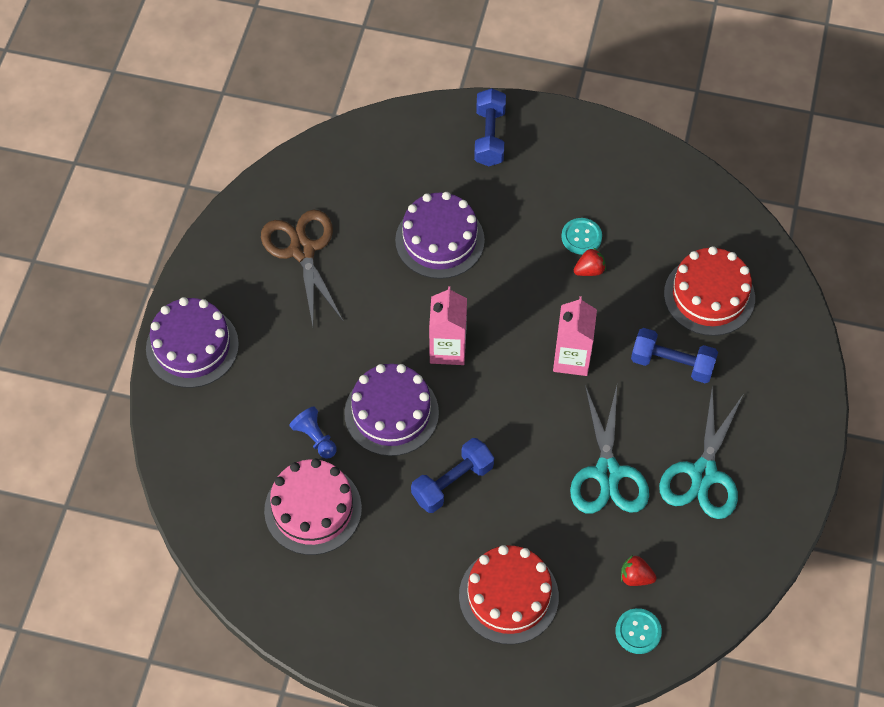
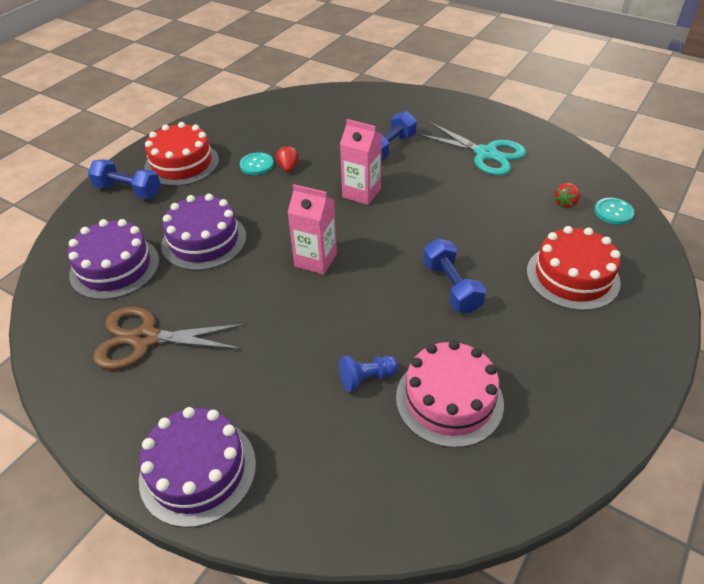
camera: 70 degrees left, 15 degrees down
(391, 413) = (363, 312): purple cake -> purple cake (115, 267)
(607, 473) = (471, 197): turquoise scissors -> none
(709, 296) = (343, 121): red cake -> red cake (182, 163)

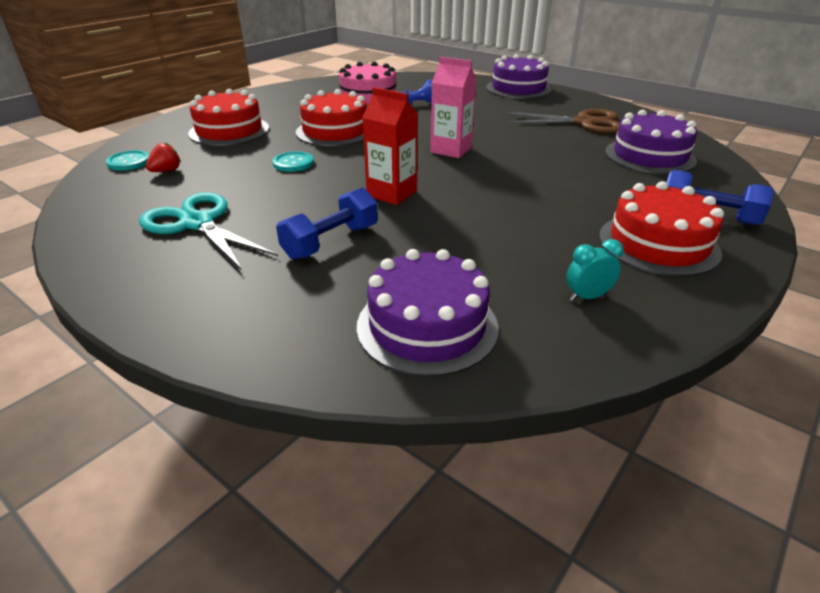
camera: 175 degrees left, 10 degrees down
(204, 241) = (570, 167): purple cake -> purple cake (427, 326)
(242, 128) = (587, 297): none -> turquoise clock
(256, 165) = (538, 233): turquoise button -> turquoise button (293, 163)
(288, 167) = (489, 227): red strawberry -> none
(361, 193) = (392, 193): pink carton -> red carton
(451, 287) = (335, 131): blue dumbbell -> red cake

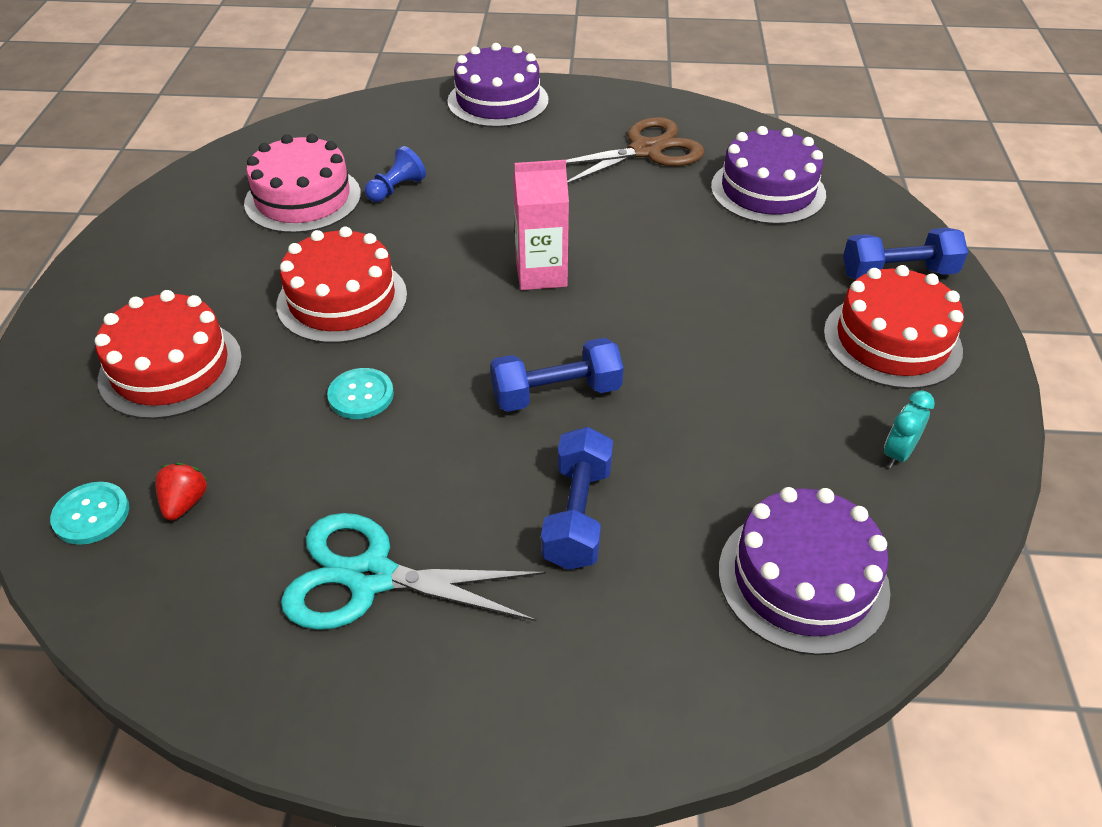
camera: 35 degrees left, 10 degrees up
(392, 193) = (556, 393): red carton -> blue dumbbell

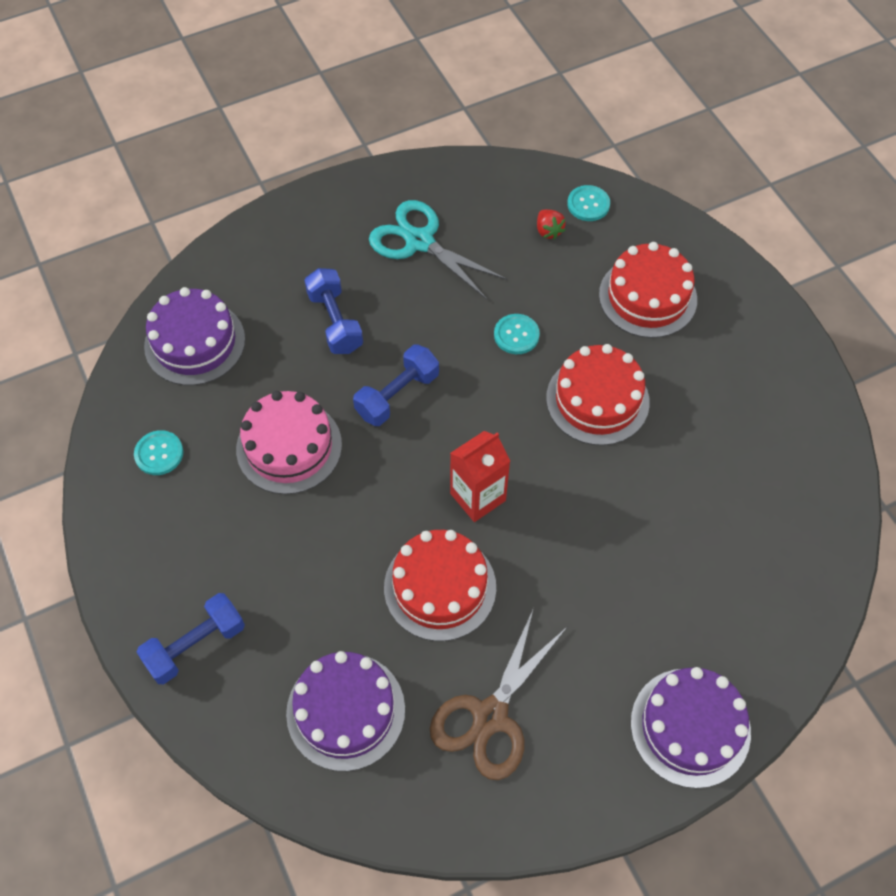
camera: 150 degrees right, 15 degrees up
(303, 199) = (727, 483): pink cake -> pink cake (289, 447)
(371, 577) = (419, 241): turquoise scissors -> turquoise scissors turned 120 degrees counterclockwise
(396, 189) = (666, 535): blue pawn -> none
(541, 274) = (478, 497): pink carton -> red carton
(892, 341) = (184, 559): red cake -> red cake (440, 587)
(898, 454) = (159, 453): turquoise clock -> turquoise button

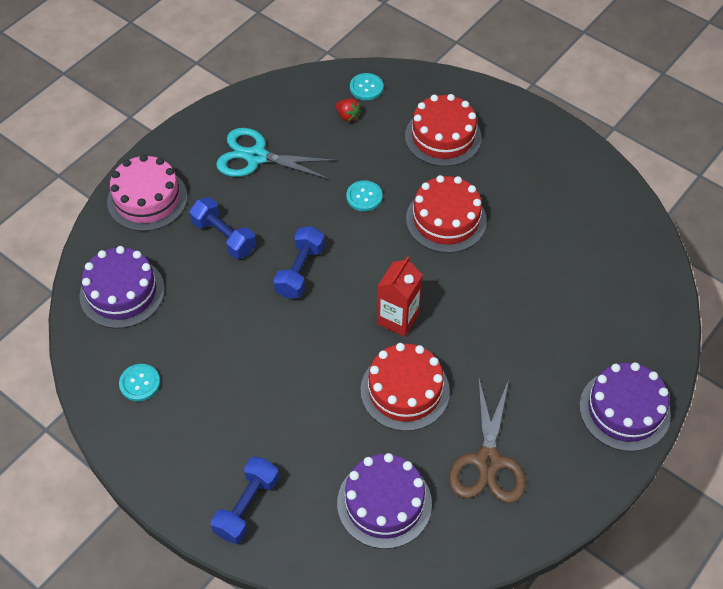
camera: 25 degrees left, 5 degrees down
(289, 447) = (239, 338): pink cake -> pink cake (147, 199)

